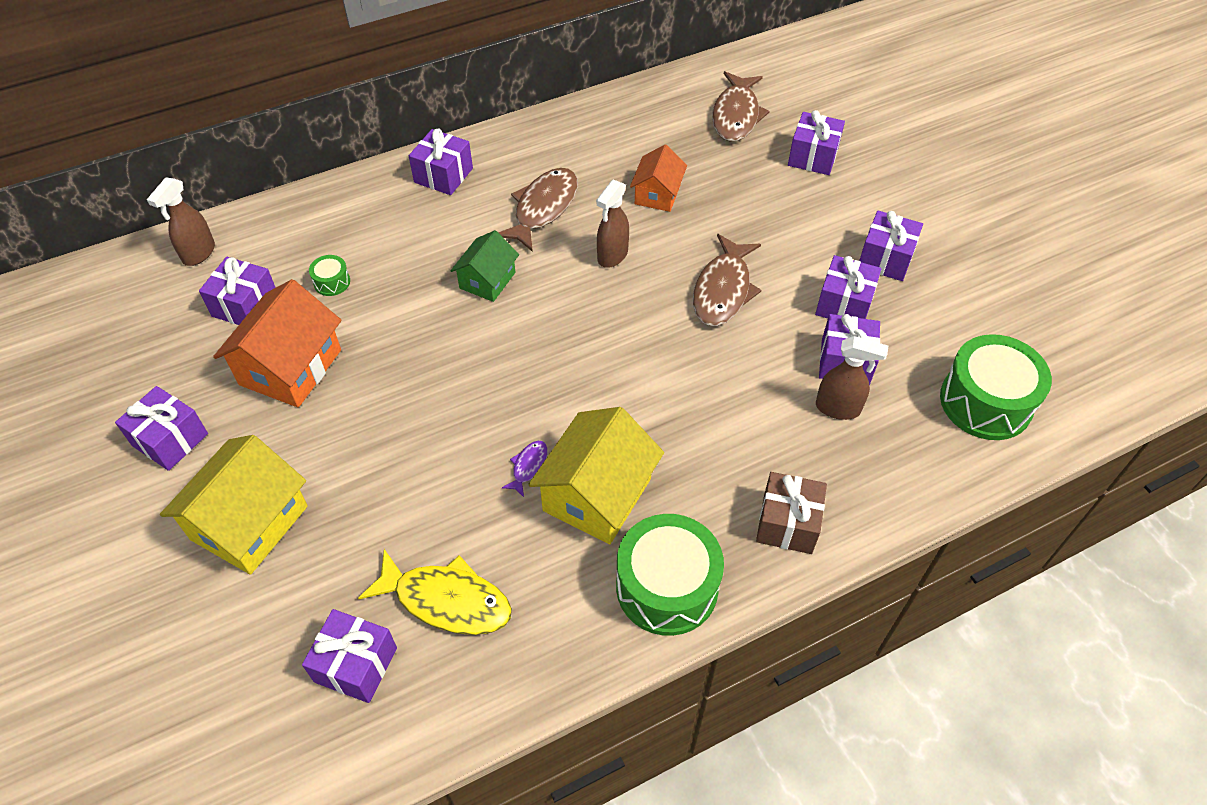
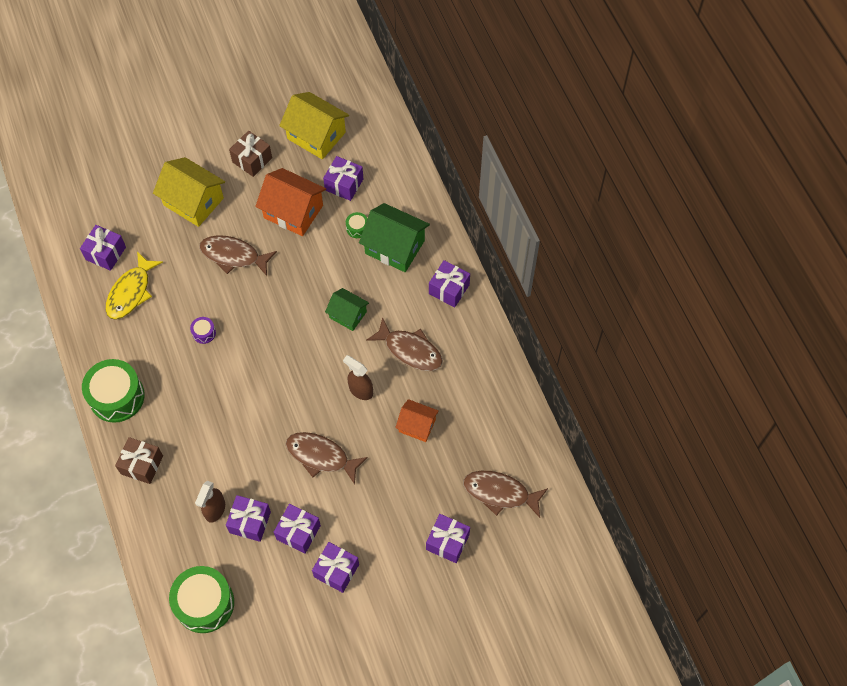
camera: 95 degrees right, 10 degrees up
(170, 439) = (252, 160): purple gift -> brown gift
(198, 254) = (390, 156): brown spray bottle -> none
(369, 236) = (394, 247): none -> green house
(374, 443) = (233, 256): none -> brown fish
(528, 466) = (204, 333): purple fish -> purple drum
(597, 494) = (179, 367): yellow house -> yellow house (316, 135)

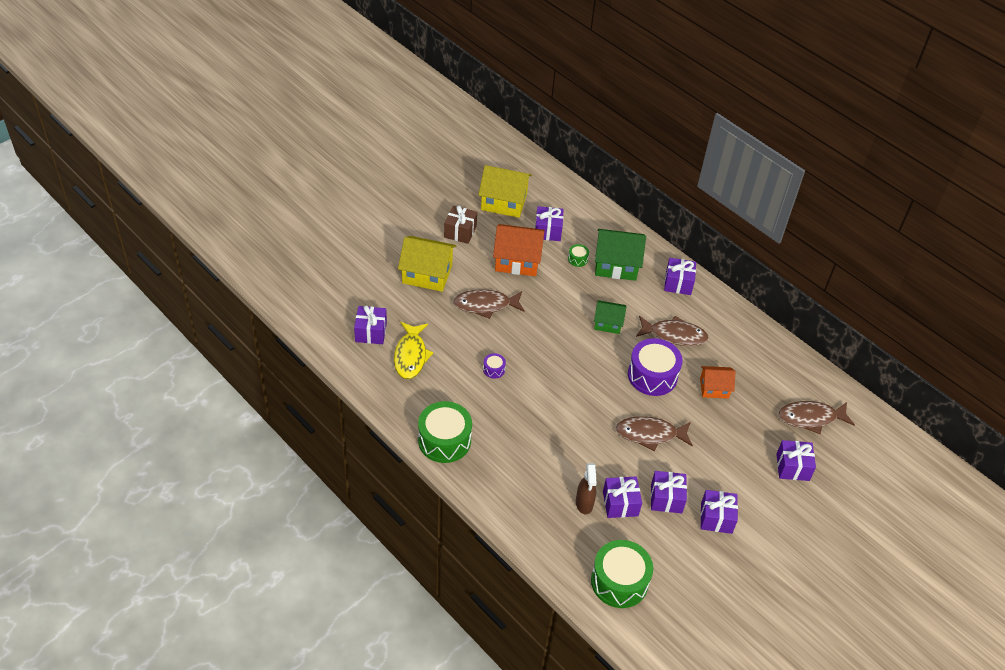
camera: 25 degrees left, 15 degrees down
(142, 465) = (498, 488): brown gift -> none
(360, 390) = (652, 375): brown spray bottle -> purple drum

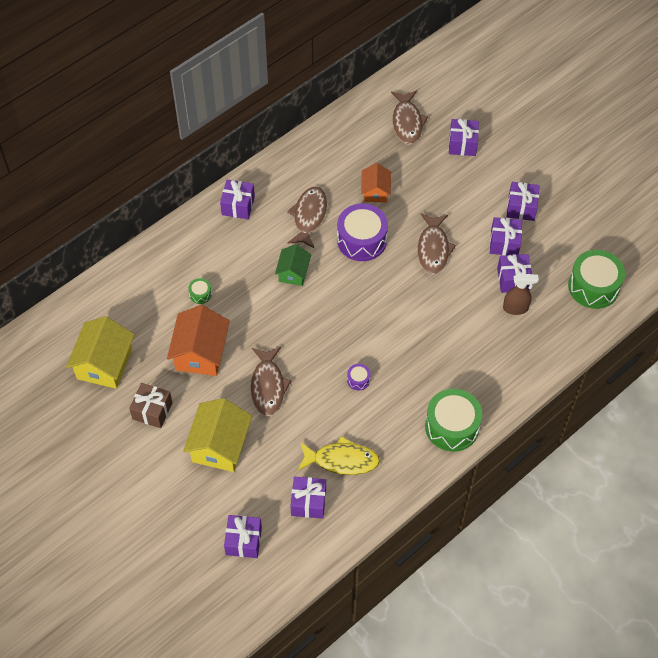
camera: 85 degrees left, 10 degrees up
(548, 231) = (155, 321): purple gift -> purple gift (243, 541)
(616, 265) = (210, 258): green house -> none

